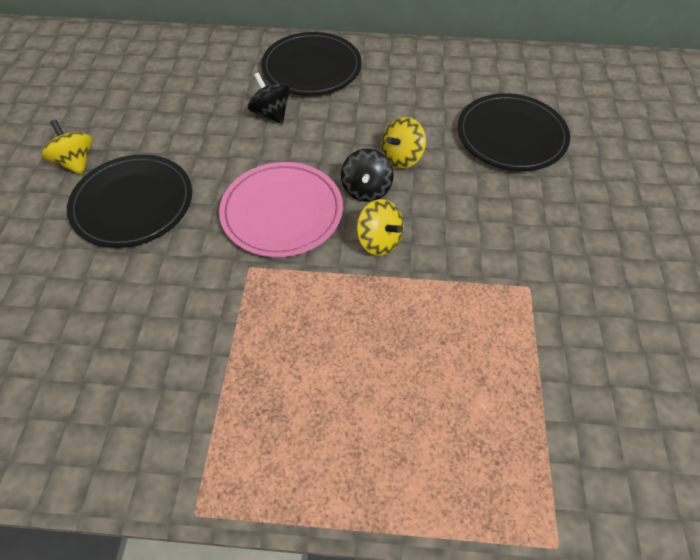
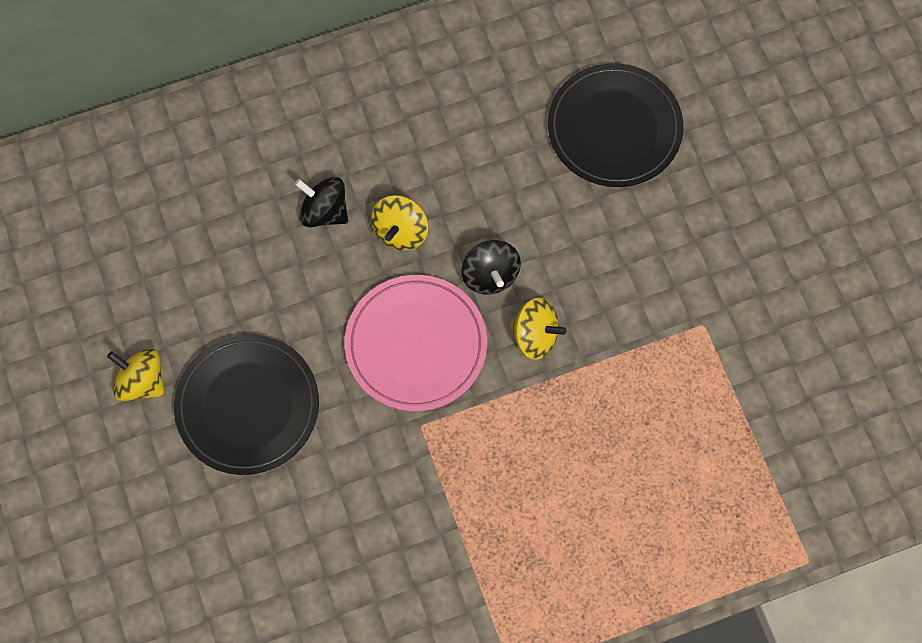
camera: 25 degrees left, 15 degrees up
(311, 68) = (331, 115): black plate -> none
(402, 157) = (507, 213): yellow spinning top -> yellow spinning top (400, 231)

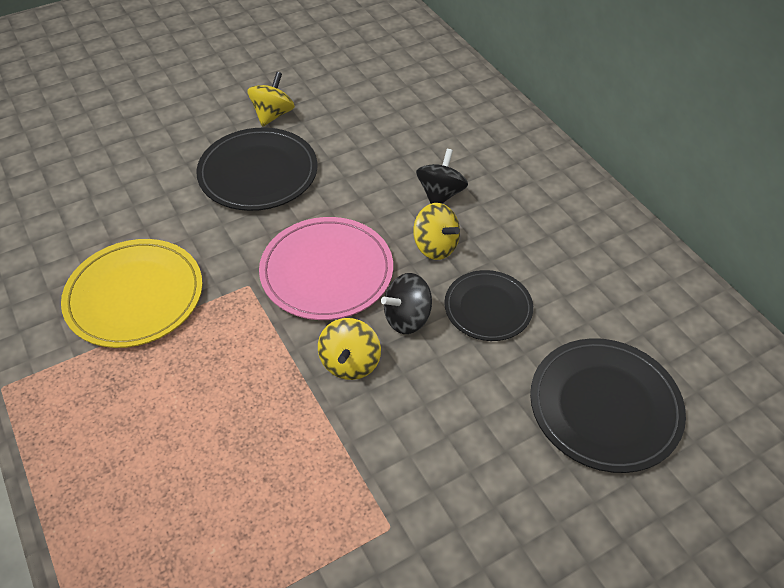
camera: 80 degrees right, 20 degrees down
(400, 231) = (435, 246): yellow spinning top -> yellow spinning top turned 150 degrees counterclockwise
(415, 545) = (135, 296): none -> yellow plate
(490, 198) = (488, 308): none -> black plate

